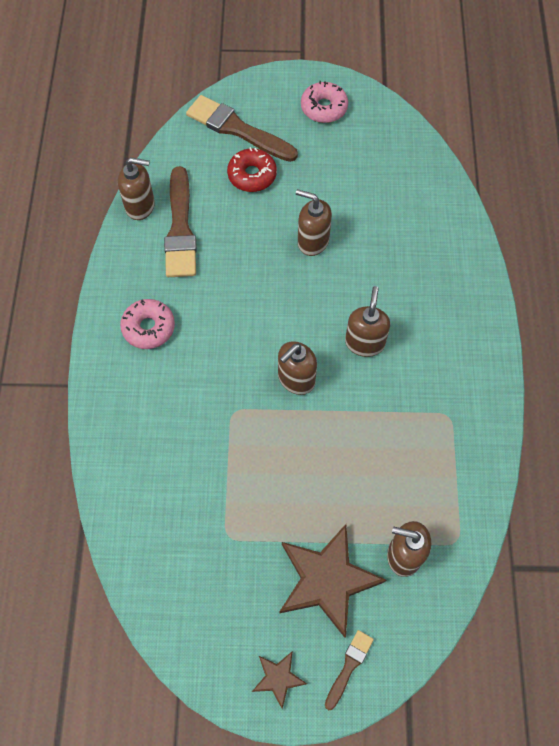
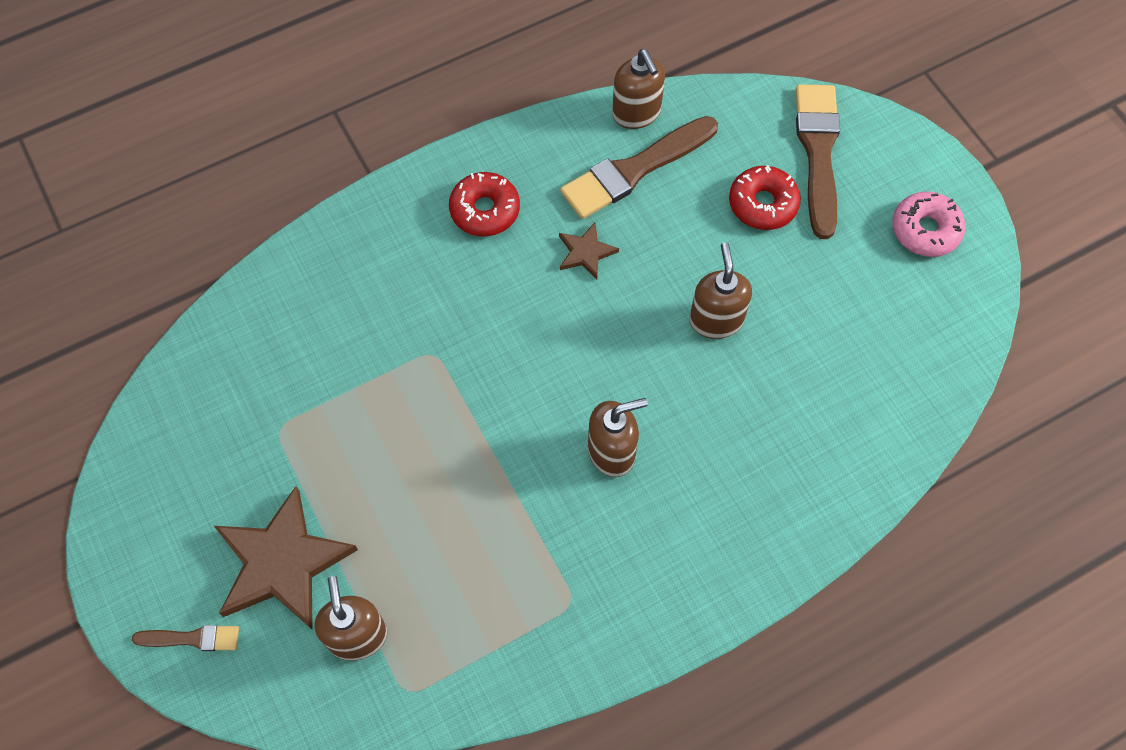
camera: 60 degrees right, 0 degrees up
(148, 328) = (485, 210): pink donut -> red donut
(278, 678) = (144, 567): brown star -> brown star (586, 252)
(296, 379) = (514, 399): brown soap dispenser -> none

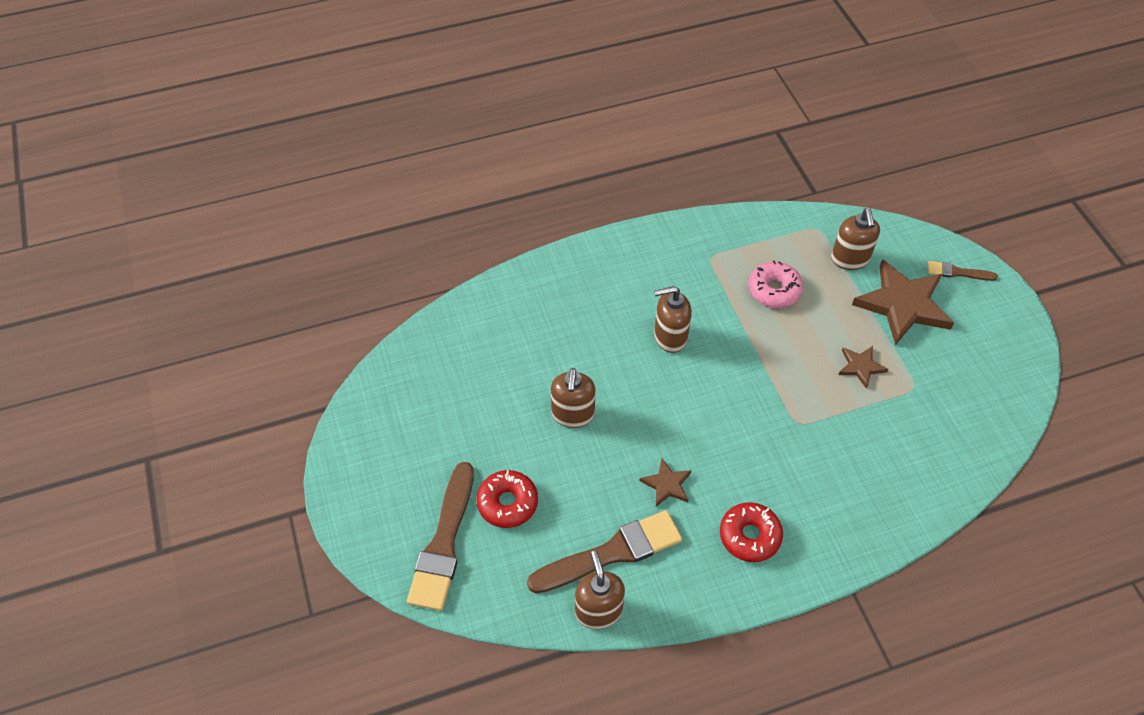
camera: 170 degrees left, 10 degrees down
(349, 448) = (860, 367): none -> brown star
(925, 230) = (381, 459): pink donut -> pink donut (774, 290)

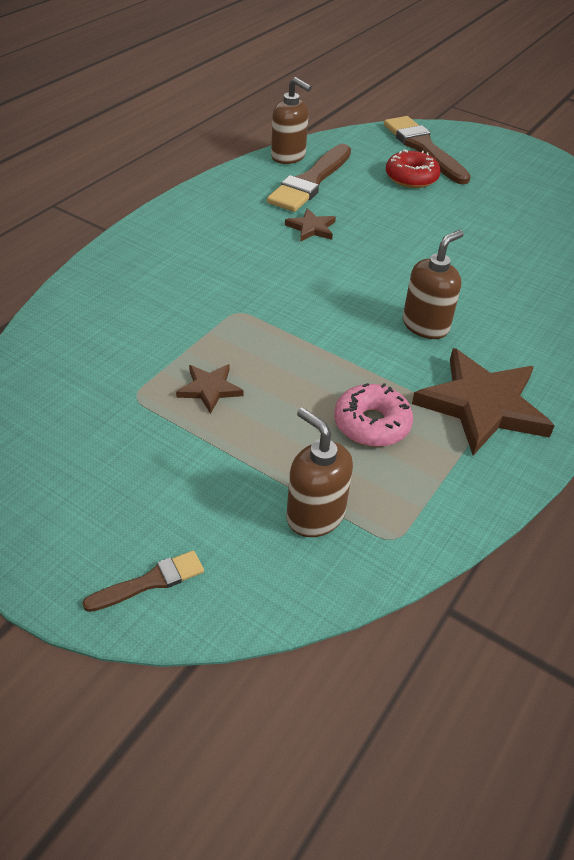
camera: 140 degrees right, 10 degrees down
(572, 415) = (433, 237): brown soap dispenser -> none
(749, 536) = (217, 225): red donut -> none
(903, 305) = (203, 488): brown star -> brown star (482, 405)

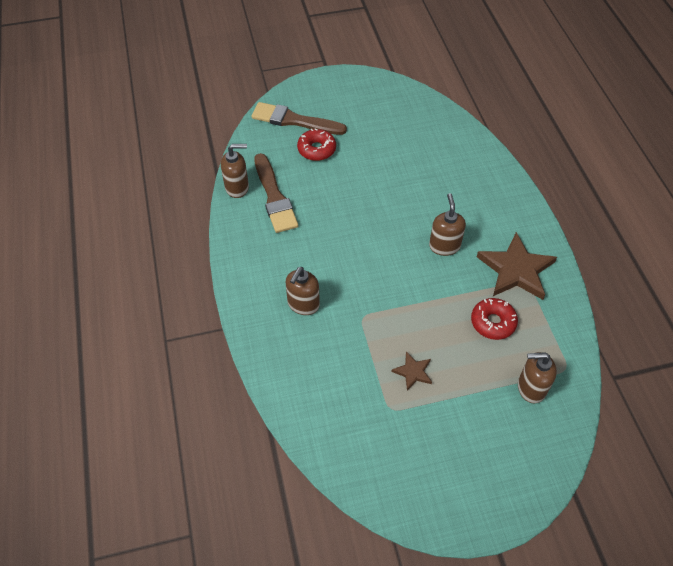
camera: 45 degrees left, 10 degrees up
(150, 582) = (520, 480): brown brush -> none
(200, 263) = (303, 304): none -> brown soap dispenser
(311, 228) = (319, 230): brown star -> none
(371, 424) = (493, 322): pink donut -> red donut

